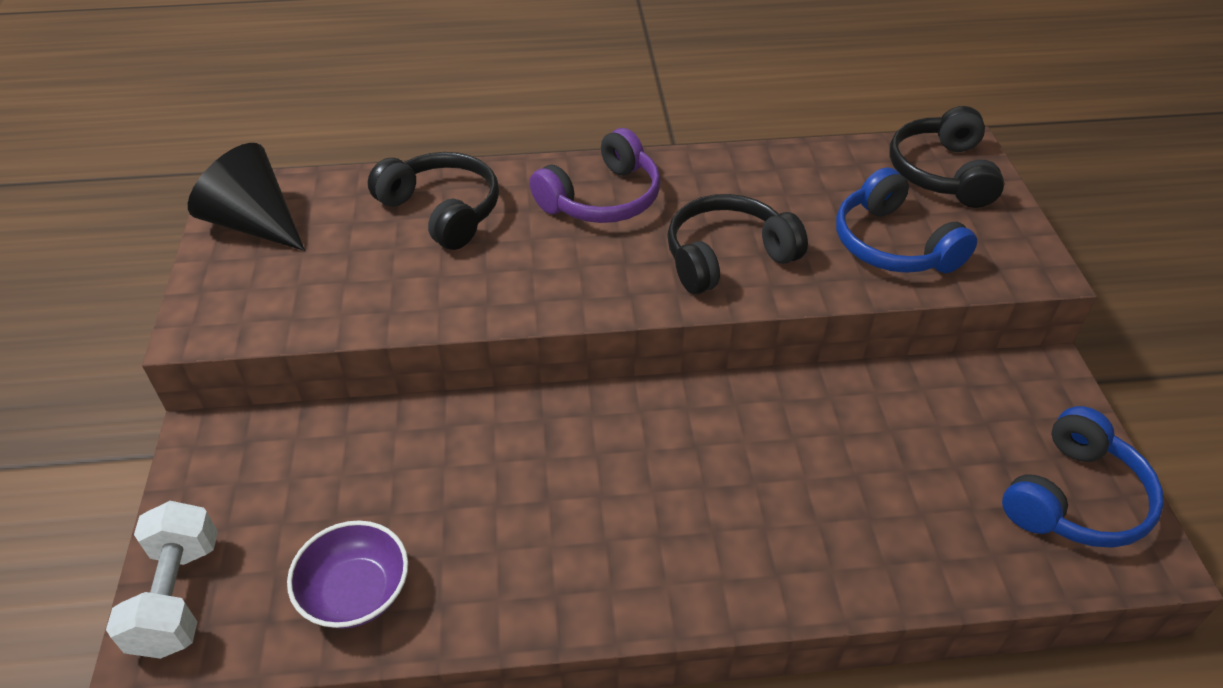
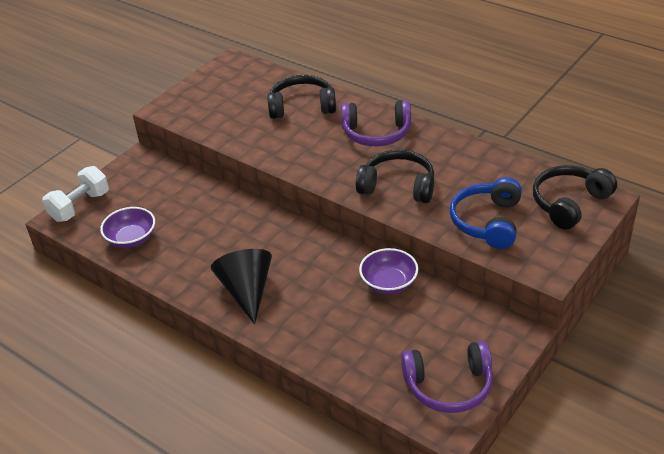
camera: 45 degrees right, 5 degrees down
(254, 223) = (225, 77): black cone -> black cone (247, 291)
(443, 210) = (302, 106): black headphones -> black headphones turned 90 degrees counterclockwise
(830, 405) = (389, 283): none -> purple bowl
(1075, 498) = (449, 386): blue headphones -> purple headphones

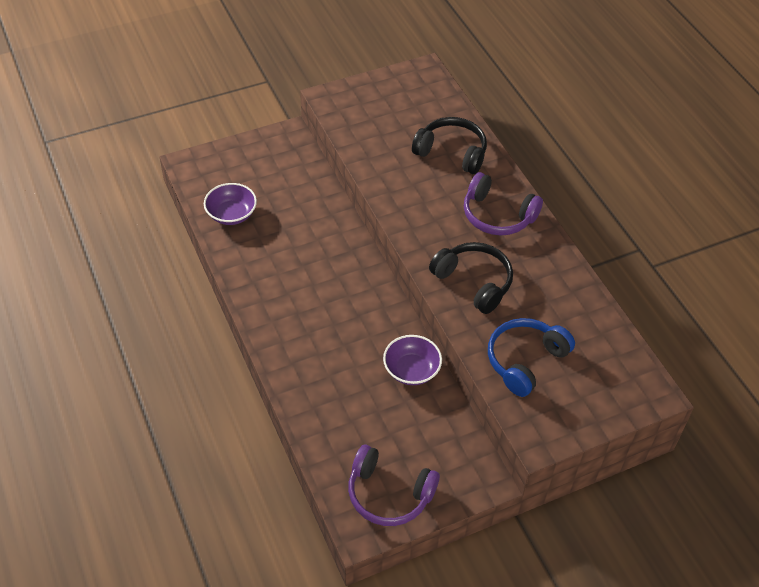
camera: 25 degrees right, 10 degrees up
(80, 206) = (211, 160): white dumbbell -> none
(247, 291) = (289, 315): black cone -> none
(569, 203) = (616, 381): black headphones -> none

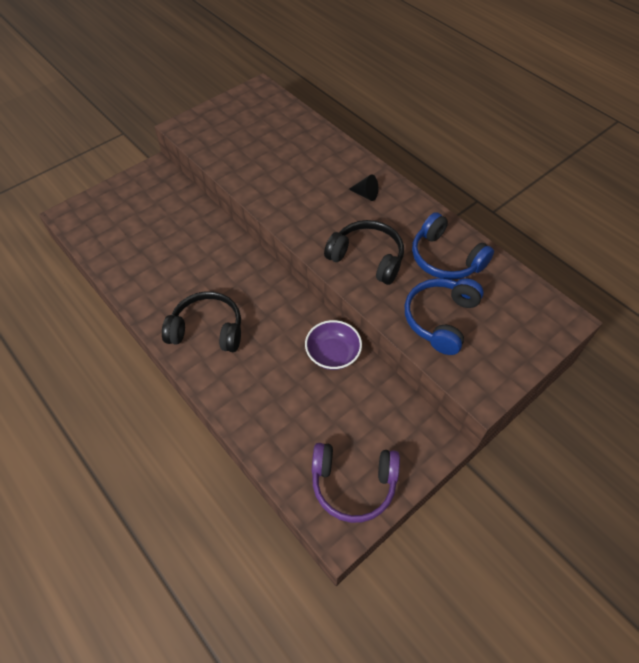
camera: 15 degrees left, 5 degrees up
(231, 214) = (121, 251): purple bowl -> none
(452, 152) = (306, 150): black headphones -> black headphones (207, 329)
(497, 215) = (365, 194): purple headphones -> black cone
(555, 302) = (445, 258): none -> blue headphones

